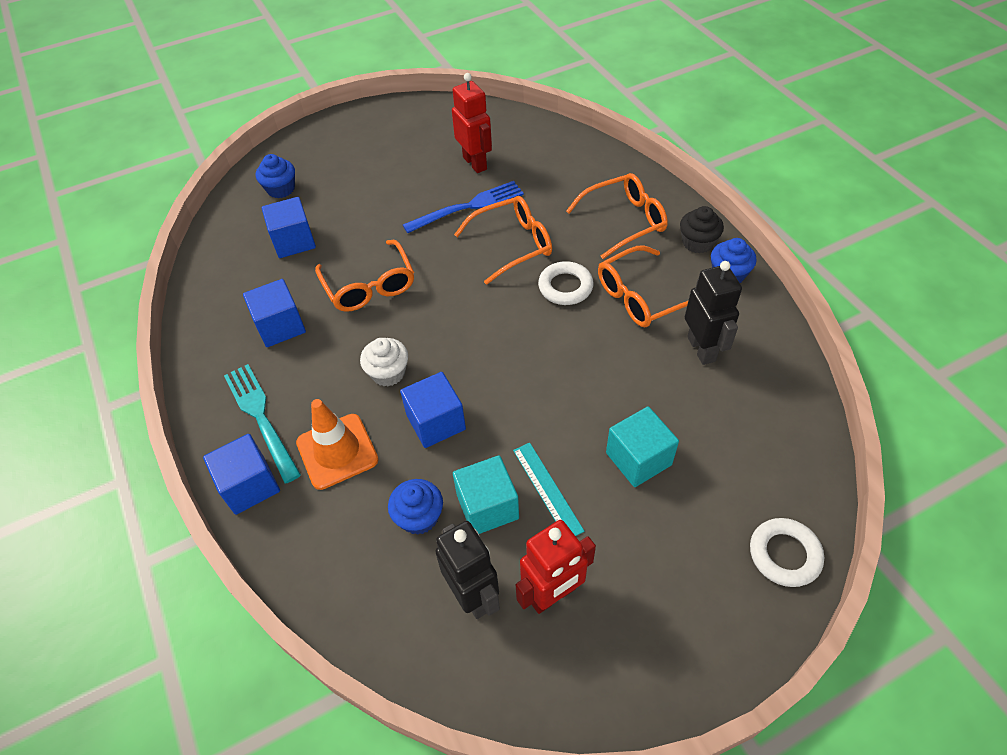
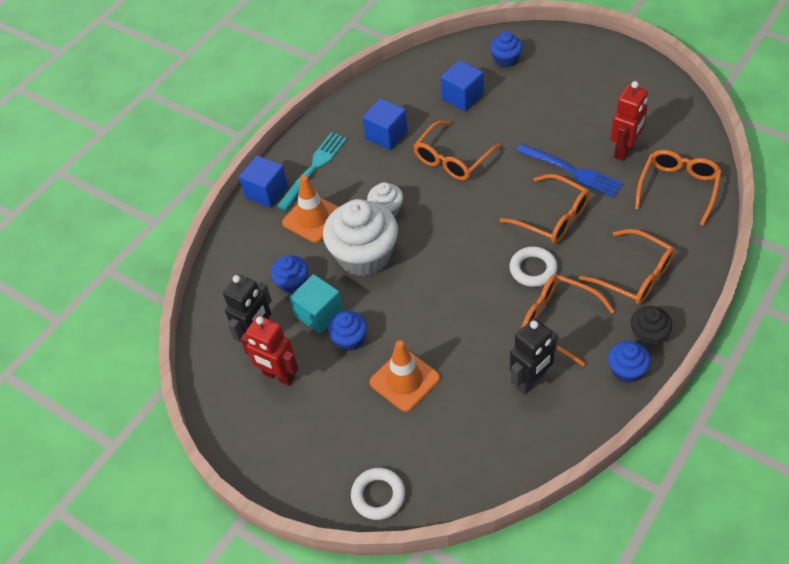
camera: 65 degrees right, 0 degrees up
(436, 422) = (364, 255): blue cube -> white cupcake
(547, 152) = (678, 188): none -> orange glasses
(547, 489) = (350, 339): turquoise ruler -> blue cupcake
(638, 459) = (404, 380): turquoise cube -> orange traffic cone

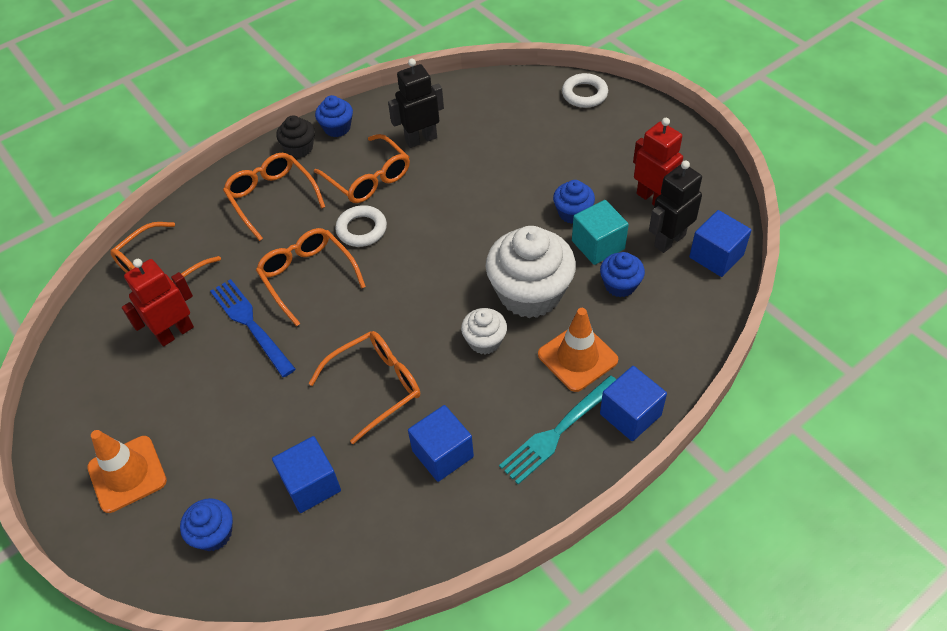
camera: 165 degrees left, 0 degrees up
(215, 332) = (716, 256): none -> blue cube
(404, 380) = (532, 166): orange traffic cone -> orange traffic cone (127, 474)

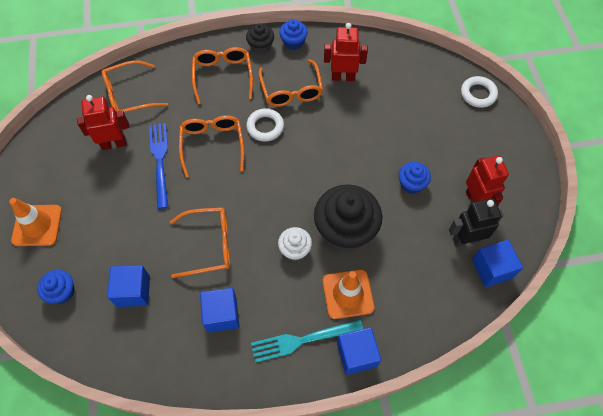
camera: 25 degrees right, 10 degrees up
(421, 139) = (343, 77): black robot -> red robot
(530, 293) = (345, 230): white cupcake -> black cupcake
(598, 245) = (413, 217): turquoise cube -> none
(620, 285) = (410, 256): blue cupcake -> none

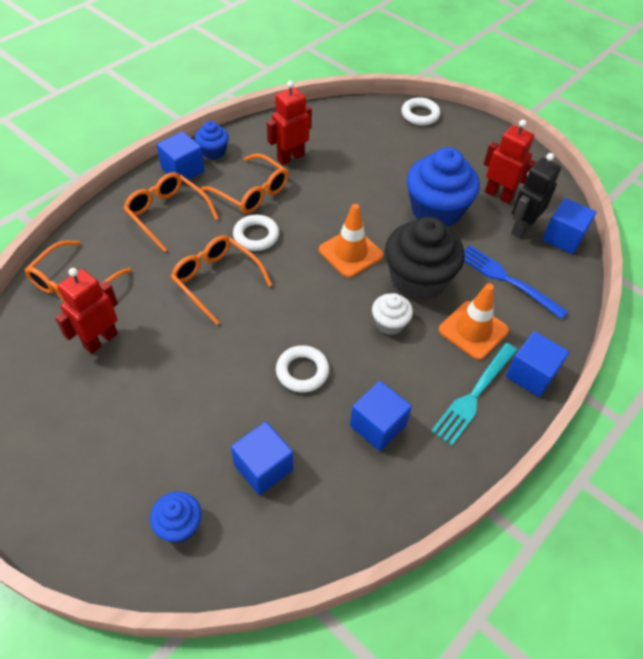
camera: 40 degrees left, 10 degrees down
(37, 225) = (80, 478): orange traffic cone -> orange traffic cone (350, 253)
(160, 161) = (172, 327): blue fork -> blue fork (507, 280)
(209, 245) = (302, 371): orange glasses -> white ring
(261, 46) = (183, 170): black cupcake -> blue cube
(411, 184) = (436, 210): blue cupcake -> blue cupcake, size x1.99

